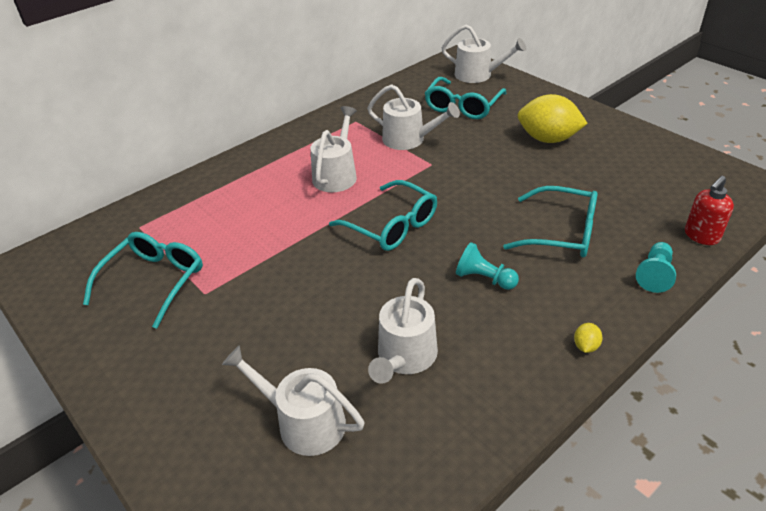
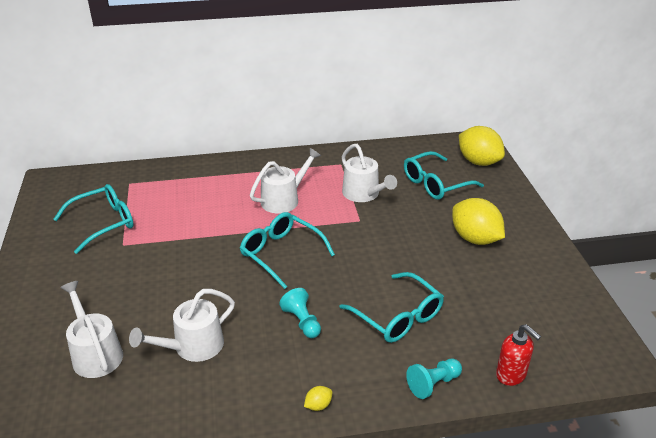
camera: 30 degrees right, 5 degrees down
(392, 226) = (281, 253): turquoise glasses -> turquoise glasses turned 150 degrees clockwise
(478, 75) = (478, 162): white watering can -> yellow lemon
(701, 236) = (511, 375): red soap dispenser -> red soap dispenser turned 120 degrees counterclockwise

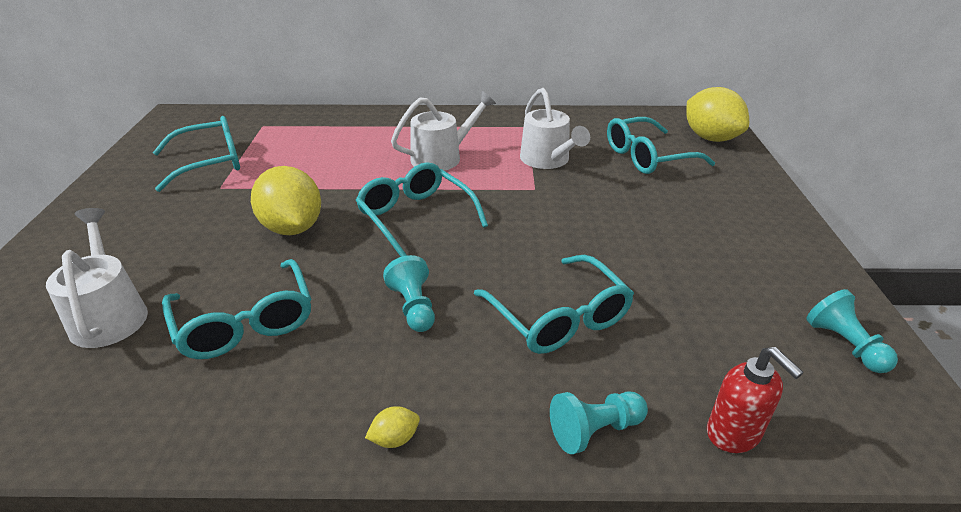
camera: 10 degrees right, 0 degrees up
(193, 346) = (245, 322): white watering can -> turquoise glasses
(475, 239) = (694, 226): yellow lemon -> yellow lemon (292, 228)
(571, 312) = (844, 345): none -> turquoise pawn

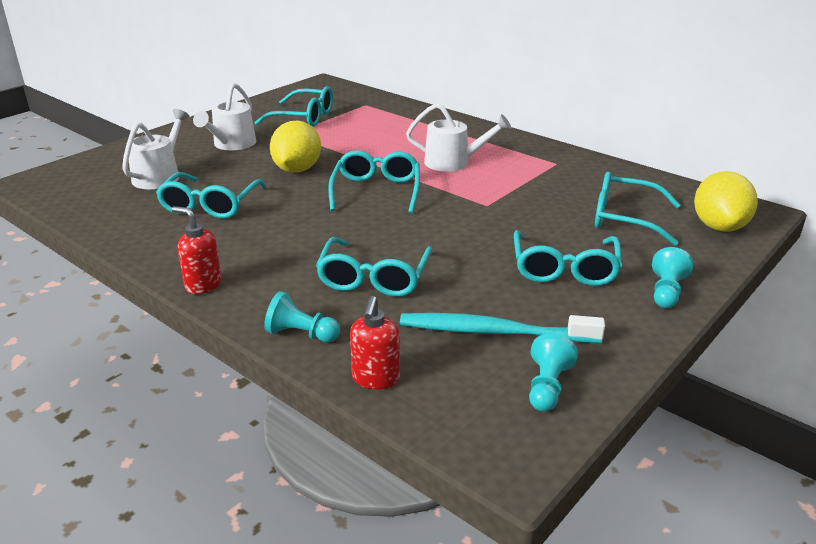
camera: 40 degrees right, 5 degrees down
(395, 439) = (203, 285): yellow lemon -> red soap dispenser
(413, 307) = (300, 235): turquoise pawn -> turquoise pawn (666, 292)
(547, 160) = (531, 191): white watering can -> white watering can (232, 144)
(681, 223) = (564, 269): none -> turquoise glasses
(732, 315) = (494, 332): none -> turquoise toothbrush

